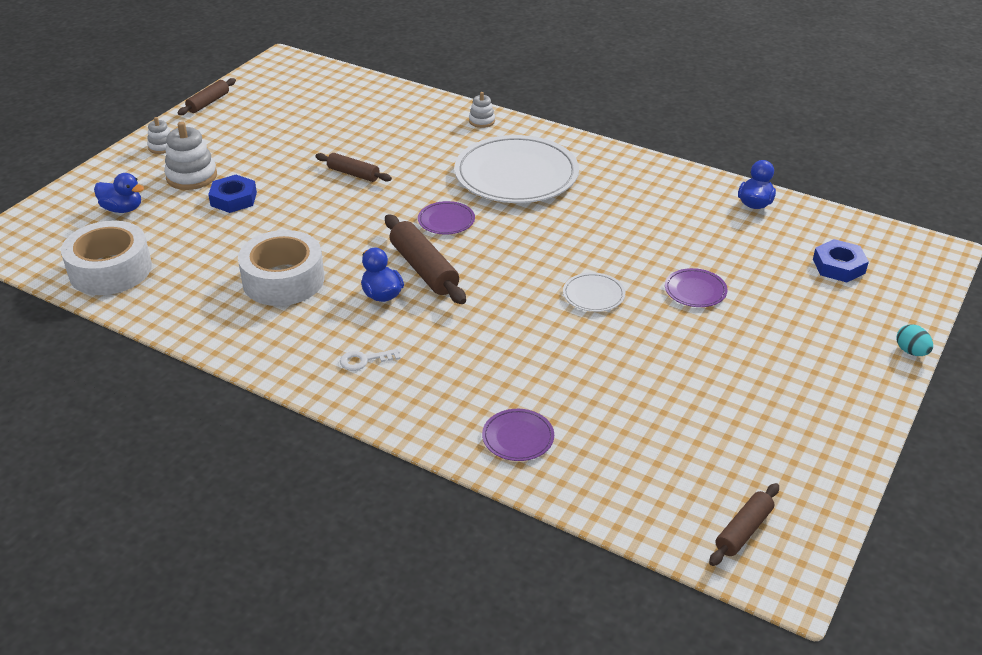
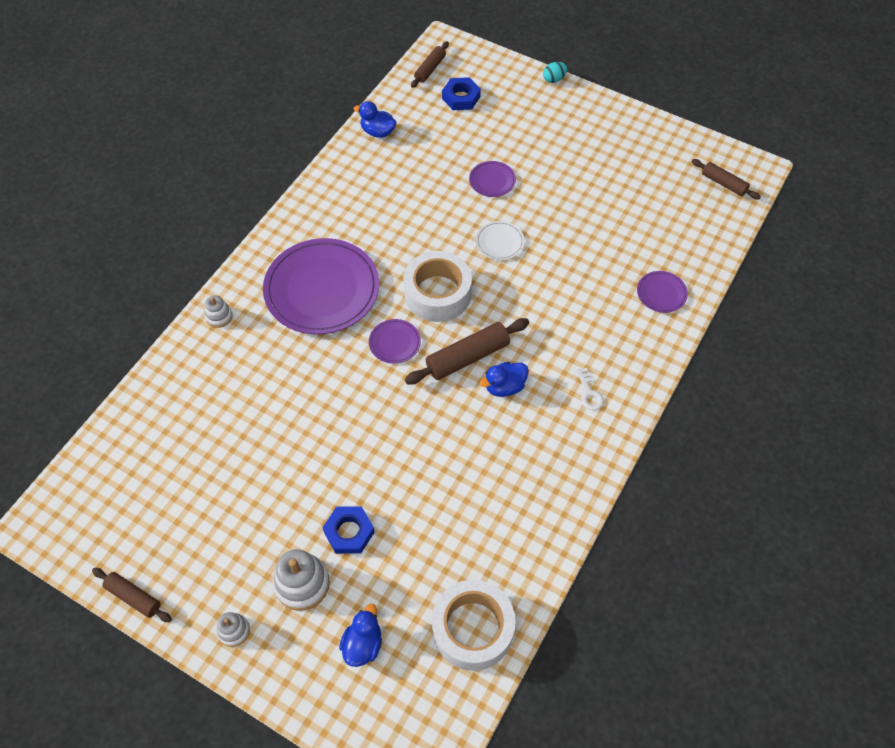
camera: 90 degrees left, 20 degrees up
(283, 280) = (485, 466): white tape -> white tape (437, 293)
(353, 174) = (309, 424): brown rolling pin -> brown rolling pin (430, 69)
(516, 175) = (322, 289): white plate -> purple plate

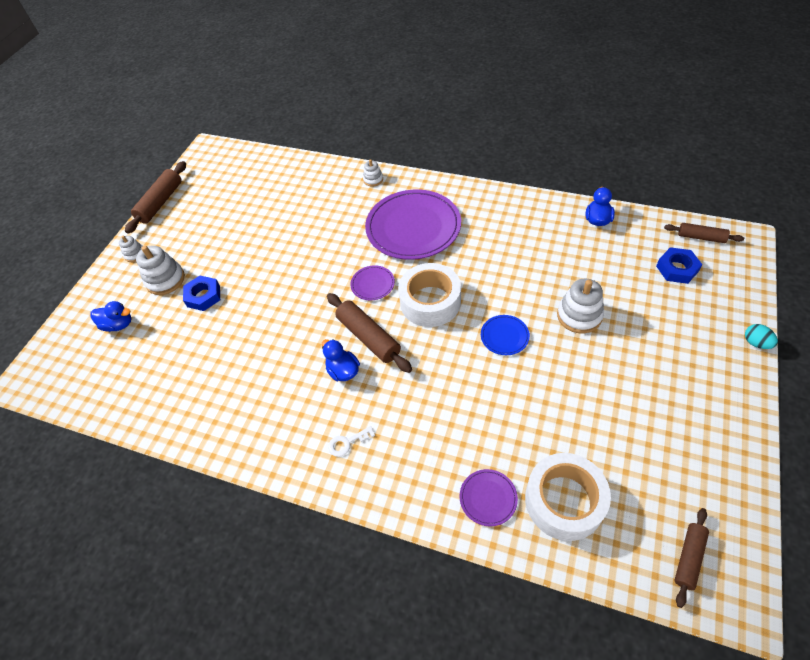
camera: 85 degrees right, 5 degrees down
(133, 597) = (160, 202): brown rolling pin -> brown rolling pin, size x1.62
(472, 629) = (123, 390): white tape -> white tape (564, 501)
(492, 180) = (579, 315): purple plate -> white stacking toy
(499, 242) = (504, 336): white plate -> blue plate

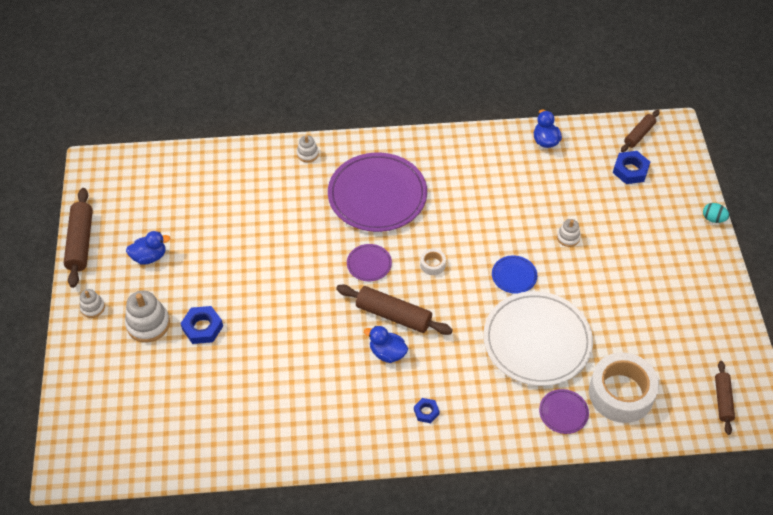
camera: 30 degrees left, 0 degrees up
(118, 324) = (129, 384): blue duck -> blue duck (149, 257)
(347, 443) = (426, 412): white key -> blue nut
(430, 302) = (432, 264): white tape -> white tape, size x0.42
(496, 409) = (537, 341): none -> white plate
(579, 315) = (568, 237): white stacking toy -> white stacking toy, size x0.57
(701, 237) = (639, 134): brown rolling pin -> brown rolling pin turned 45 degrees counterclockwise

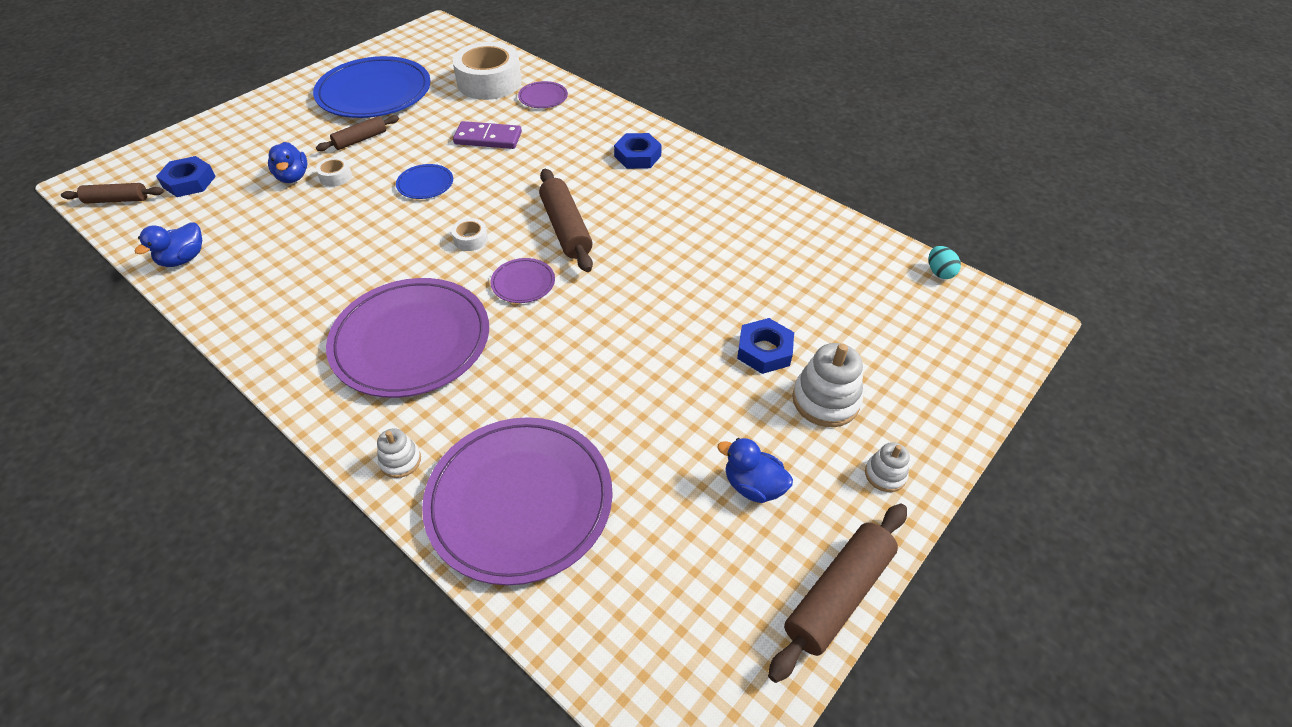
camera: 135 degrees left, 5 degrees down
(241, 178) = (519, 501): none -> purple plate
(387, 353) = (612, 208): blue duck -> blue duck (293, 177)
(426, 412) = (637, 156): blue nut -> blue nut, size x1.66
(537, 341) = (488, 138): white plate -> purple domino
(568, 237) = (336, 176): white stacking toy -> white tape
(669, 313) = (374, 92): none -> blue plate
(713, 219) = (224, 113): turquoise egg -> turquoise egg (939, 272)
(722, 400) = (439, 44): brown rolling pin -> brown rolling pin (360, 140)

